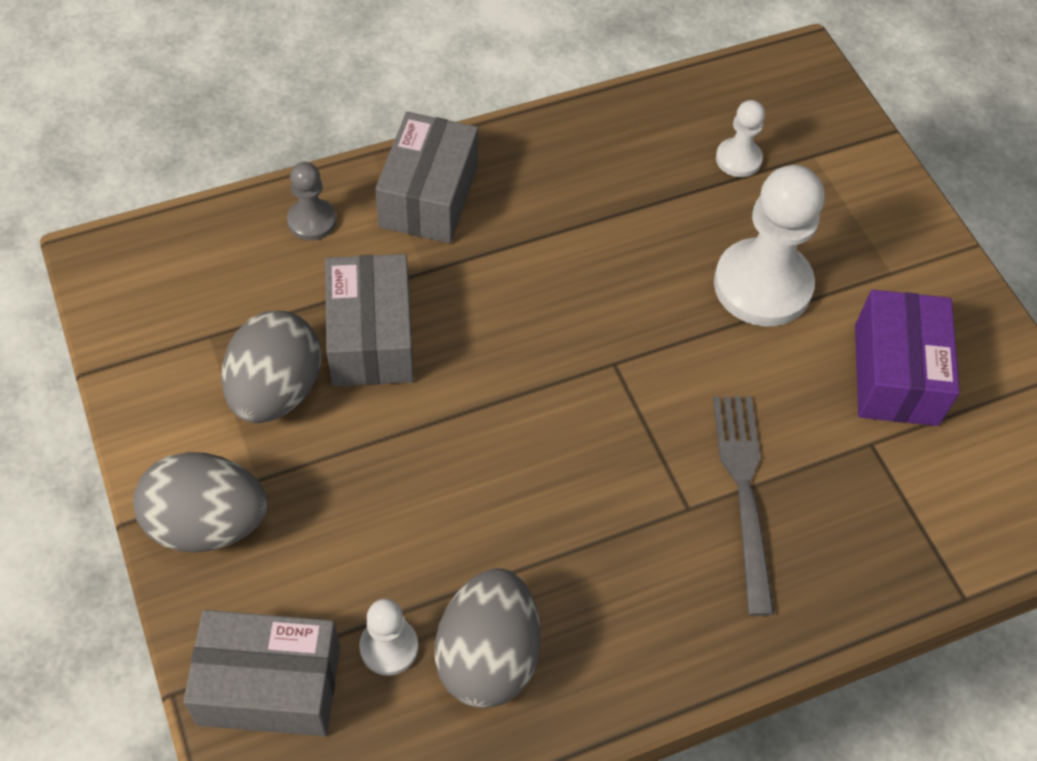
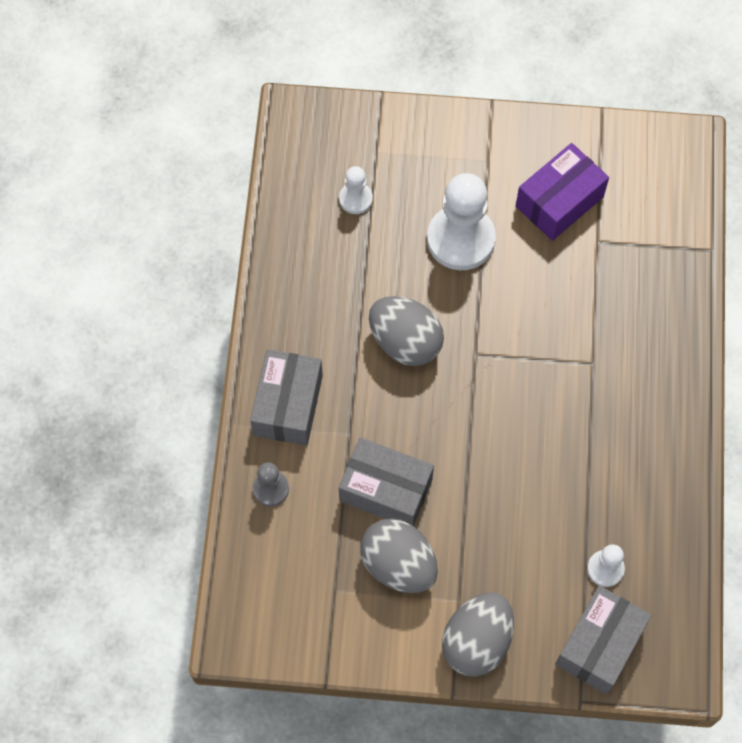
camera: 60 degrees left, 10 degrees up
(428, 196) = (288, 405): grey box -> grey box turned 60 degrees clockwise
(488, 656) = (635, 517): grey egg -> grey egg (405, 342)
(744, 492) = (597, 328): grey fork -> none
(895, 374) = (559, 201): purple box -> purple box turned 75 degrees counterclockwise

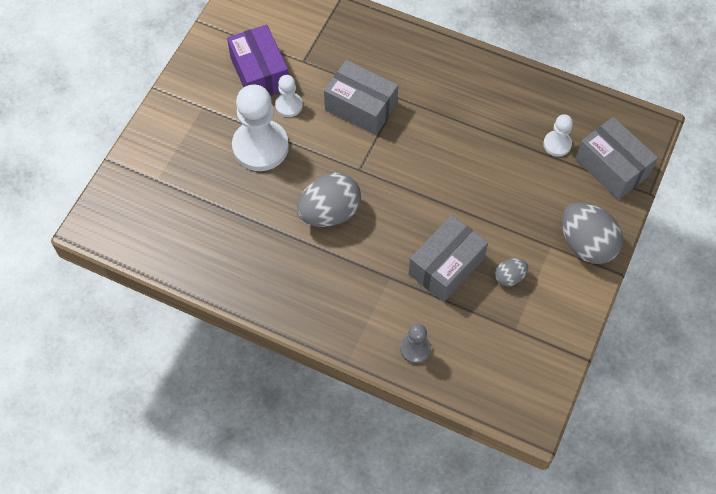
camera: 70 degrees left, 5 degrees down
(288, 405) = (348, 313): grey box -> grey box (361, 107)
(355, 199) = (191, 207): white pawn -> white pawn (289, 105)
(398, 564) = (509, 277): grey egg -> grey egg, size x0.50

